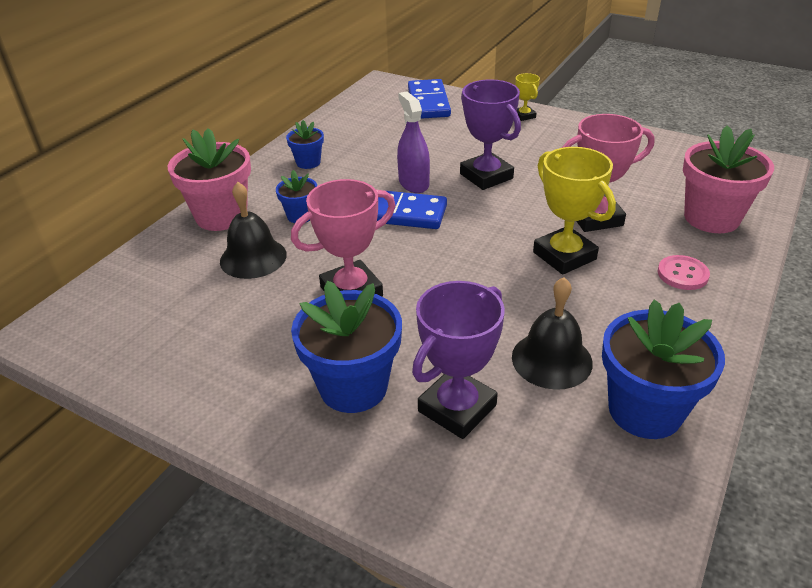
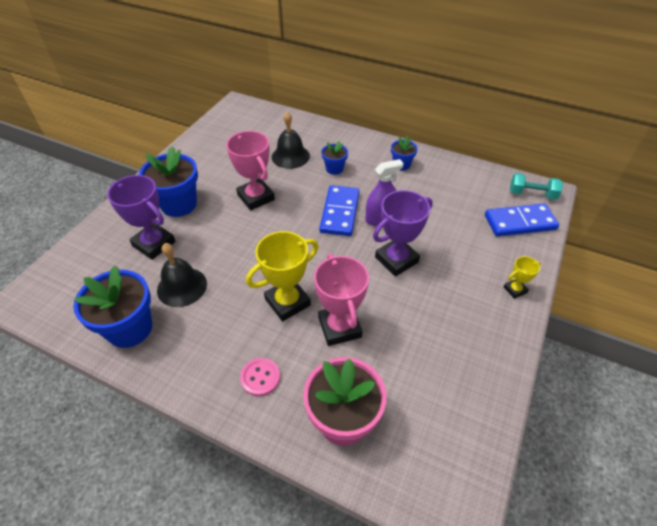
camera: 85 degrees right, 10 degrees up
(221, 216) = (332, 138): pink flower pot -> none
(384, 91) = (532, 194): none -> turquoise dumbbell

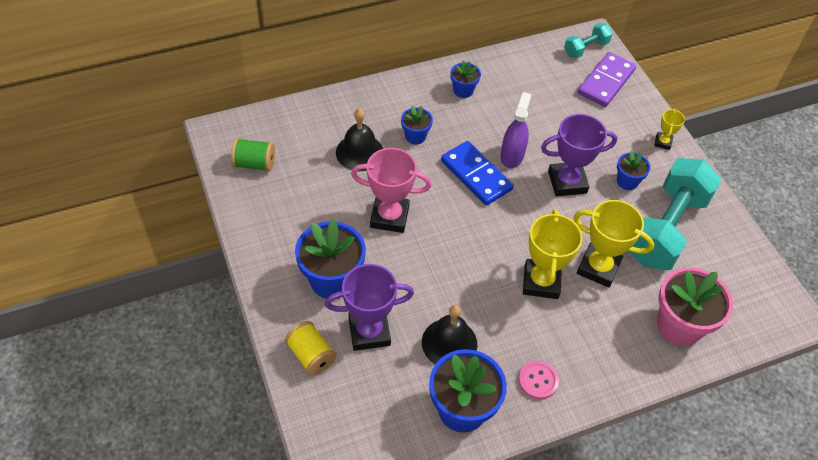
camera: 50 degrees left, 5 degrees up
(111, 231) = (311, 355): none -> yellow spool
(230, 127) = (254, 164): none -> green spool
(260, 377) = (598, 349): pink button -> pink button (538, 380)
(339, 327) = (598, 267): pink trophy -> yellow trophy
(396, 260) = (567, 182): purple trophy -> purple trophy turned 75 degrees clockwise
(432, 346) = (666, 228): none -> turquoise dumbbell
(445, 292) = (627, 181): none -> blue flower pot
(520, 222) = (606, 82): blue domino -> purple domino

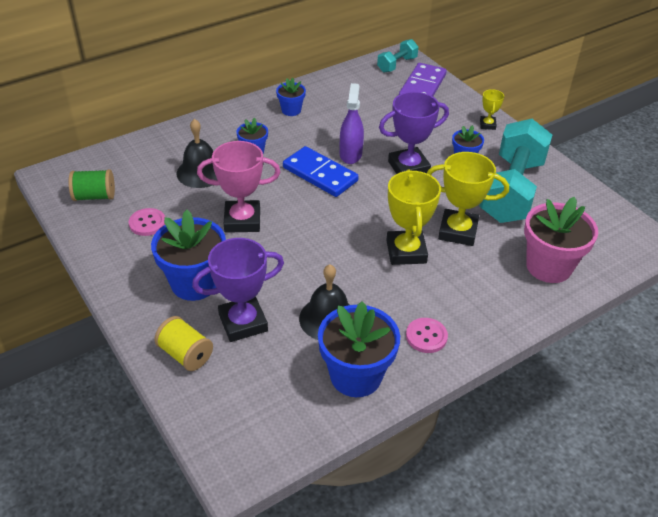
camera: 10 degrees left, 10 degrees down
(299, 204) = (147, 223): none -> pink button

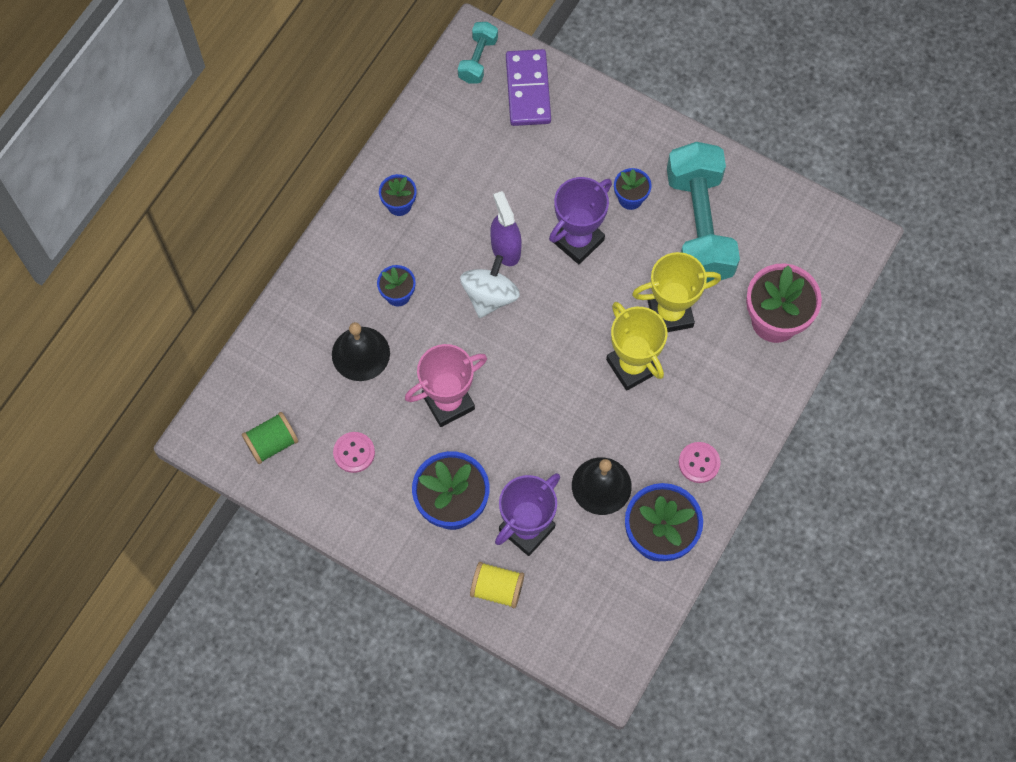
camera: 25 degrees left, 25 degrees up
(320, 174) = (490, 296): blue domino -> white spinning top
(487, 125) = (631, 127): yellow trophy -> none

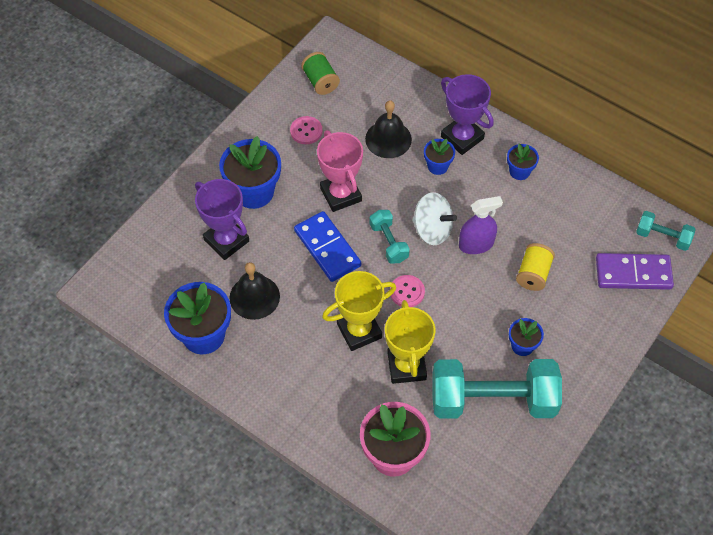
camera: 95 degrees right, 10 degrees down
(497, 589) = (181, 217): yellow spool -> yellow spool (533, 274)
(512, 342) = (389, 242): none -> turquoise dumbbell
(526, 410) = (327, 248): none -> blue domino
(578, 240) = (481, 299): purple trophy -> purple trophy (462, 137)
(699, 463) = (264, 374): pink button -> pink button (407, 292)

